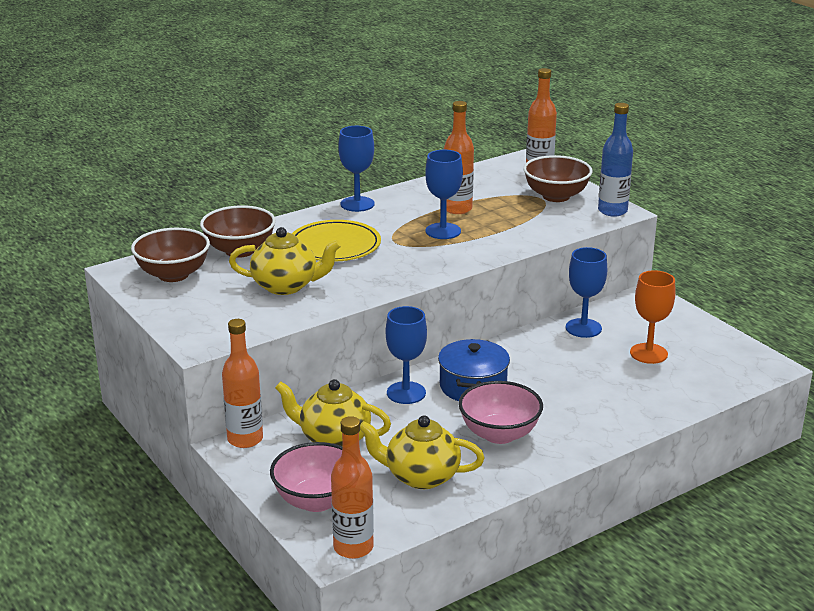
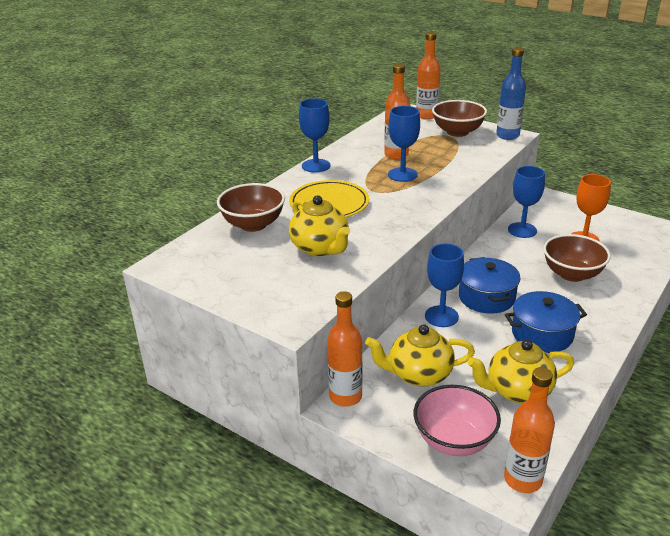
camera: 20 degrees left, 5 degrees up
(173, 275) = (212, 259): brown bowl -> brown bowl (572, 274)
(286, 286) = (320, 248): yellow teapot -> yellow teapot turned 75 degrees clockwise
(499, 434) = (542, 334): pink bowl -> blue pot

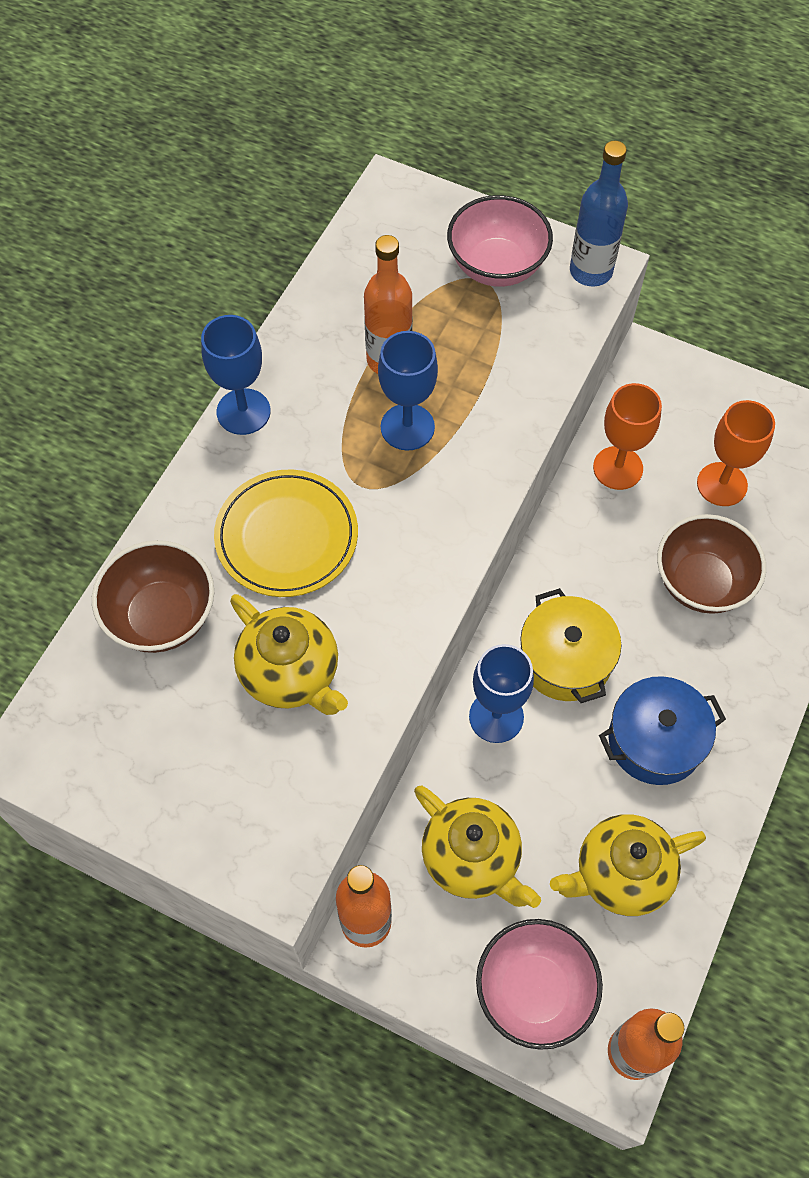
camera: 10 degrees left, 30 degrees up
(419, 374) = (472, 858): yellow teapot -> yellow teapot turned 120 degrees counterclockwise
(426, 115) = (433, 207): orange bottle -> none
(457, 132) = (497, 266): brown bowl -> pink bowl
(486, 297) = (565, 659): blue pot -> yellow pot
(522, 230) = (618, 468): blue goblet -> orange goblet

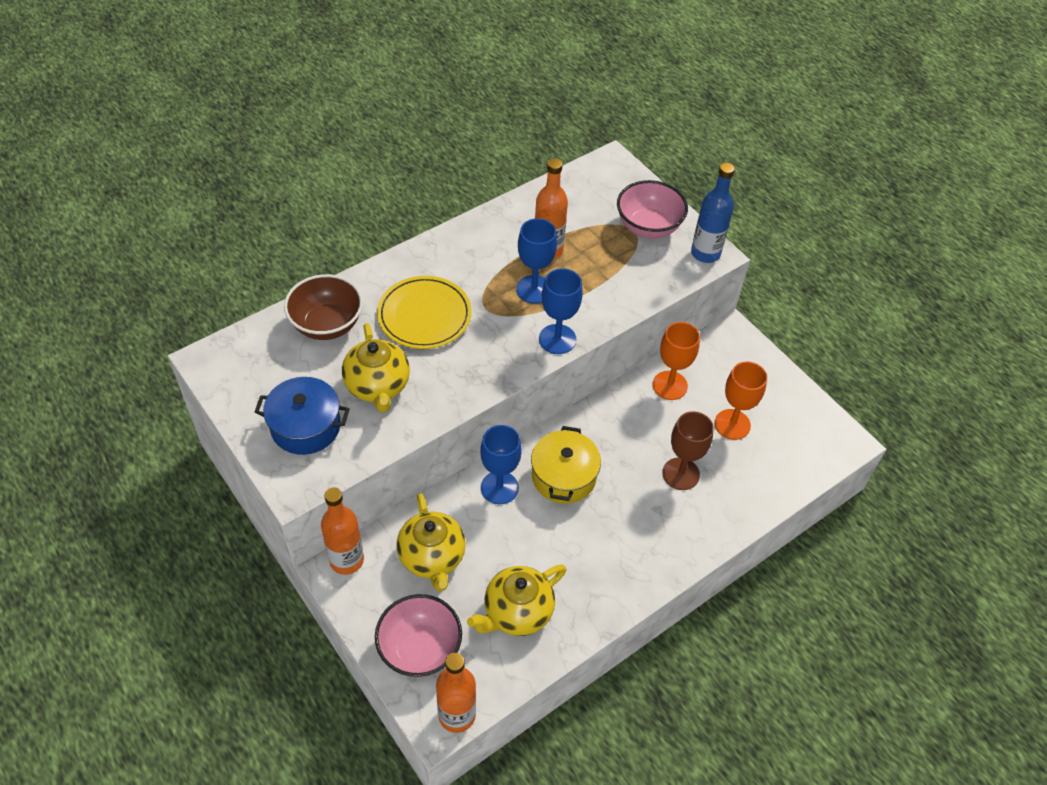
camera: 25 degrees right, 10 degrees down
(243, 412) = (444, 241): blue goblet -> blue goblet (557, 339)
(621, 874) = (517, 612): yellow teapot -> yellow teapot turned 45 degrees counterclockwise
(655, 740) = (590, 548): blue pot -> blue pot (305, 426)
(701, 582) = (680, 474): brown bowl -> brown goblet

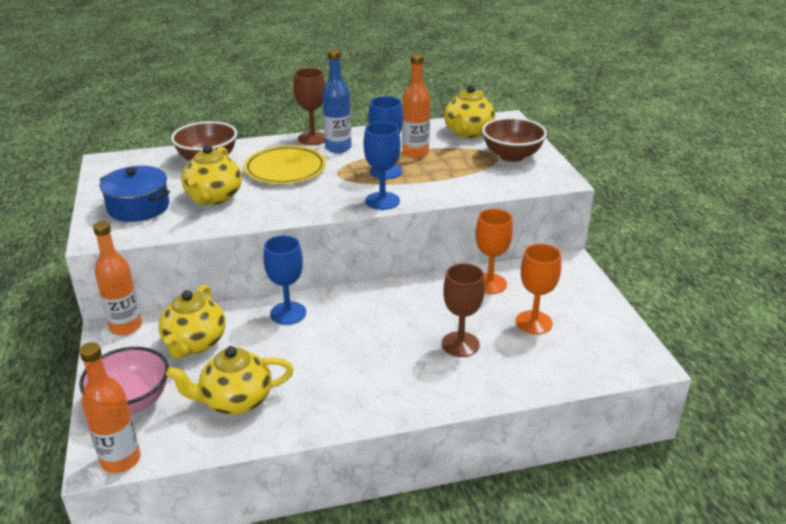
camera: 25 degrees right, 20 degrees down
(421, 253) = (312, 138): none -> brown goblet
(564, 476) = (349, 320): yellow pot -> none
(583, 197) = (468, 132): none -> yellow teapot
(648, 227) = (511, 156): pink bowl -> brown bowl
(705, 253) = (553, 178): blue bottle -> blue bottle (338, 148)

